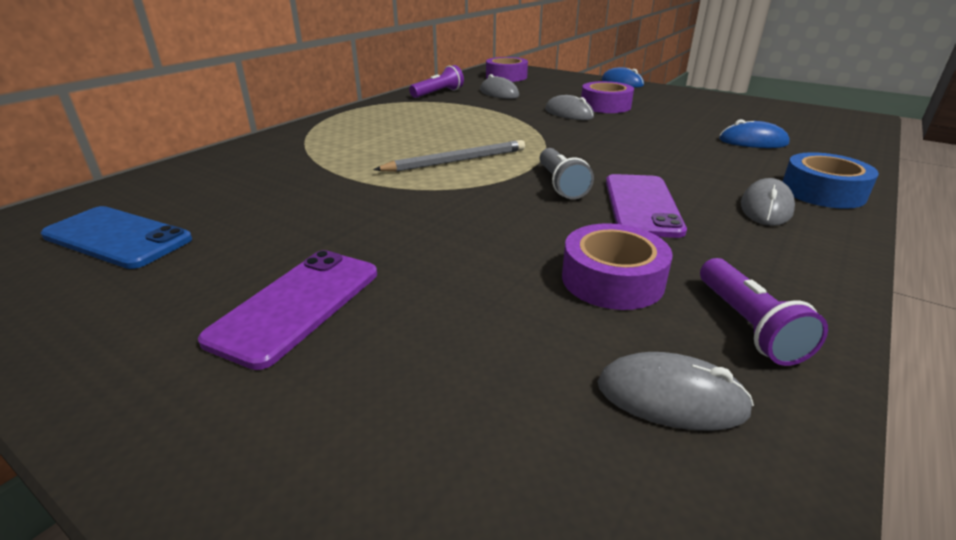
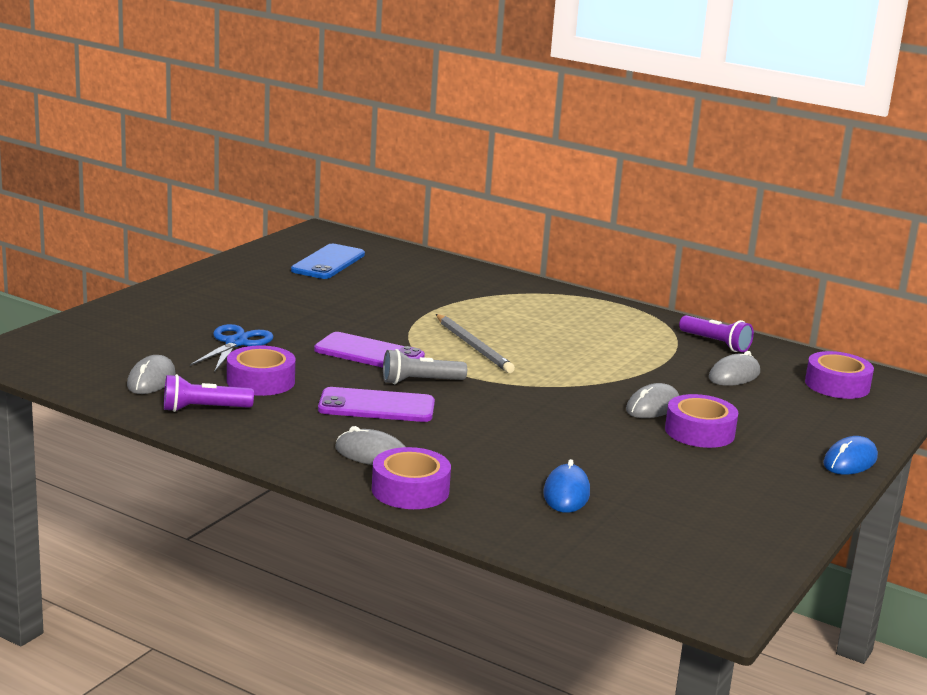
camera: 85 degrees right, 10 degrees down
(297, 305) = (247, 307): purple phone -> purple phone (369, 353)
(467, 308) = (236, 343): none -> blue scissors
(822, 192) = (410, 490): blue tape -> purple tape

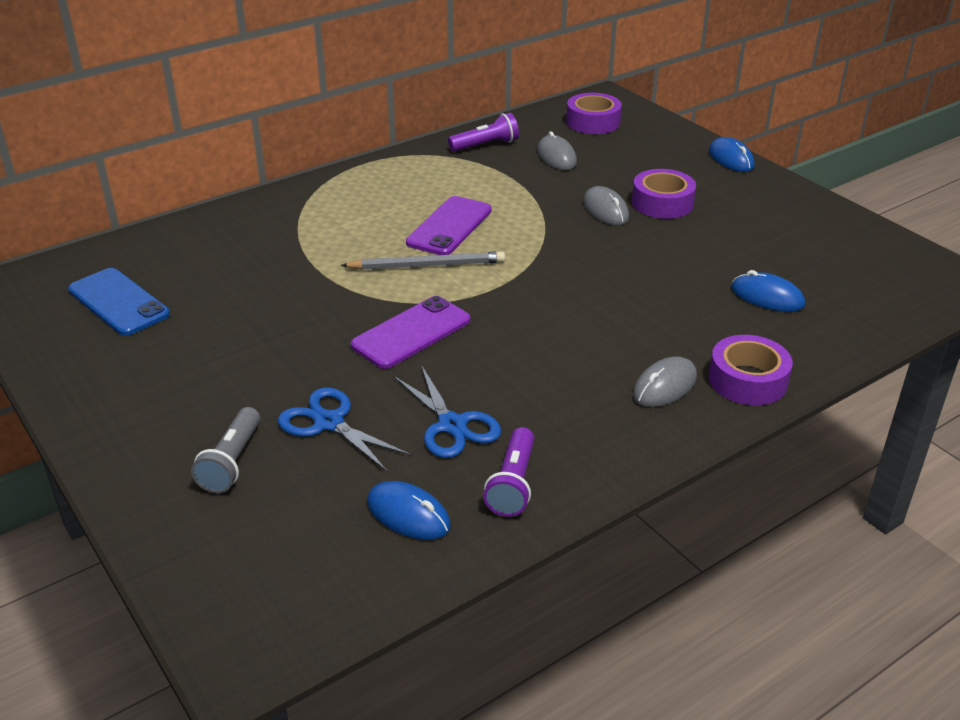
camera: 65 degrees left, 15 degrees up
(151, 380) = (408, 514): grey mouse -> blue mouse
(260, 381) = (452, 425): purple tape -> blue scissors
(376, 406) = (550, 358): purple phone -> purple phone (449, 226)
(420, 382) = (500, 317): grey flashlight -> grey flashlight (232, 462)

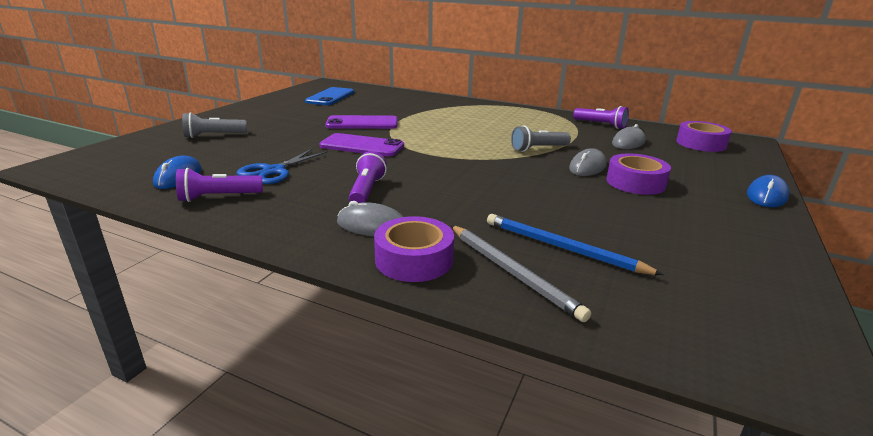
camera: 60 degrees right, 10 degrees down
(329, 423) = (258, 146): blue scissors -> none
(427, 265) = (438, 137): grey pencil -> grey pencil (512, 272)
(449, 226) = (489, 134): purple phone -> purple phone (362, 123)
(530, 215) = (538, 149): none -> grey flashlight
(570, 367) = (366, 190): none -> purple flashlight
(767, 297) = (562, 248): blue mouse -> blue pencil

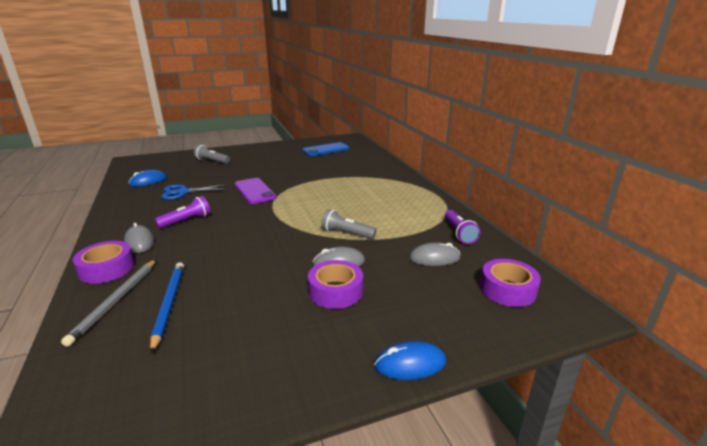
camera: 45 degrees right, 0 degrees up
(218, 197) = (134, 198): purple flashlight -> none
(362, 123) = (294, 175): purple phone -> none

